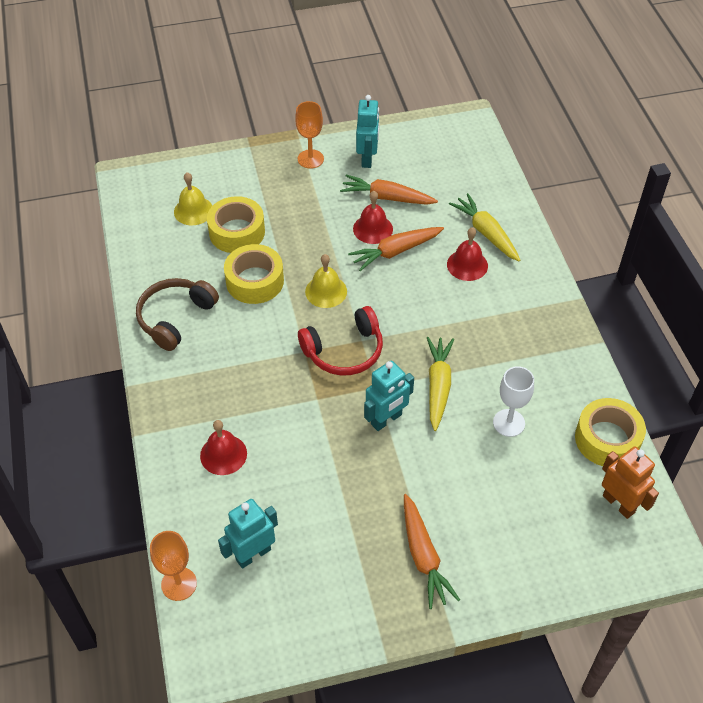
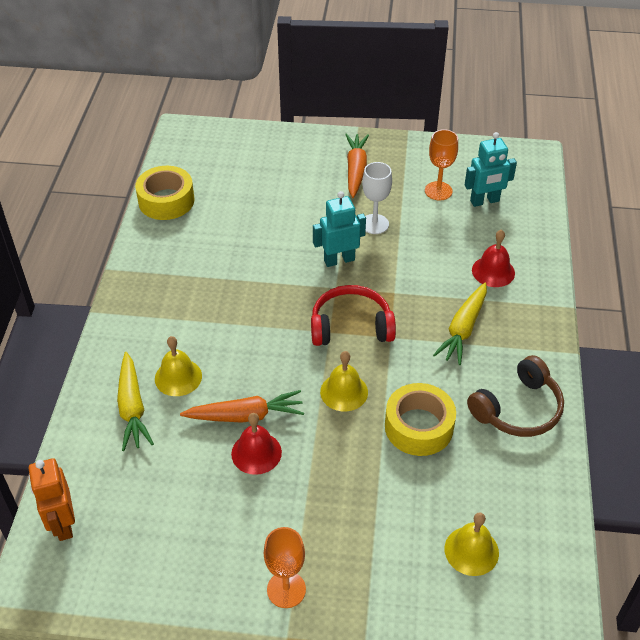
camera: 160 degrees left, 5 degrees down
(179, 584) = (546, 198): orange goblet -> orange goblet (438, 191)
(237, 232) = (422, 499): yellow tape -> none
(367, 158) = (209, 564): turquoise robot -> none
(387, 197) = (216, 491): orange carrot -> none
(438, 386) = (279, 273): yellow carrot -> yellow carrot (463, 329)
(467, 265) = (178, 377): red bell -> yellow bell
(508, 423) = (236, 231): white goblet -> white goblet (374, 224)
(619, 504) = (192, 163): orange robot -> orange robot (63, 524)

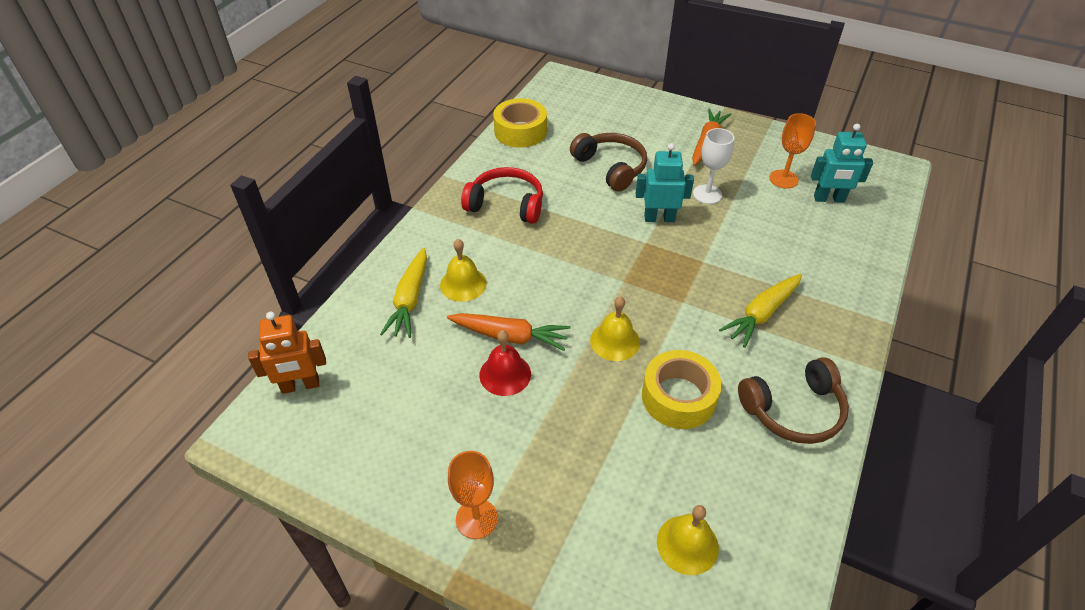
camera: 20 degrees right, 0 degrees up
(63, 524) = (300, 386): orange robot -> orange robot turned 105 degrees counterclockwise
(273, 218) = (611, 167): none -> brown headphones
(351, 326) = (647, 281): red headphones -> red headphones (506, 204)
(493, 271) = (814, 266): red bell -> none

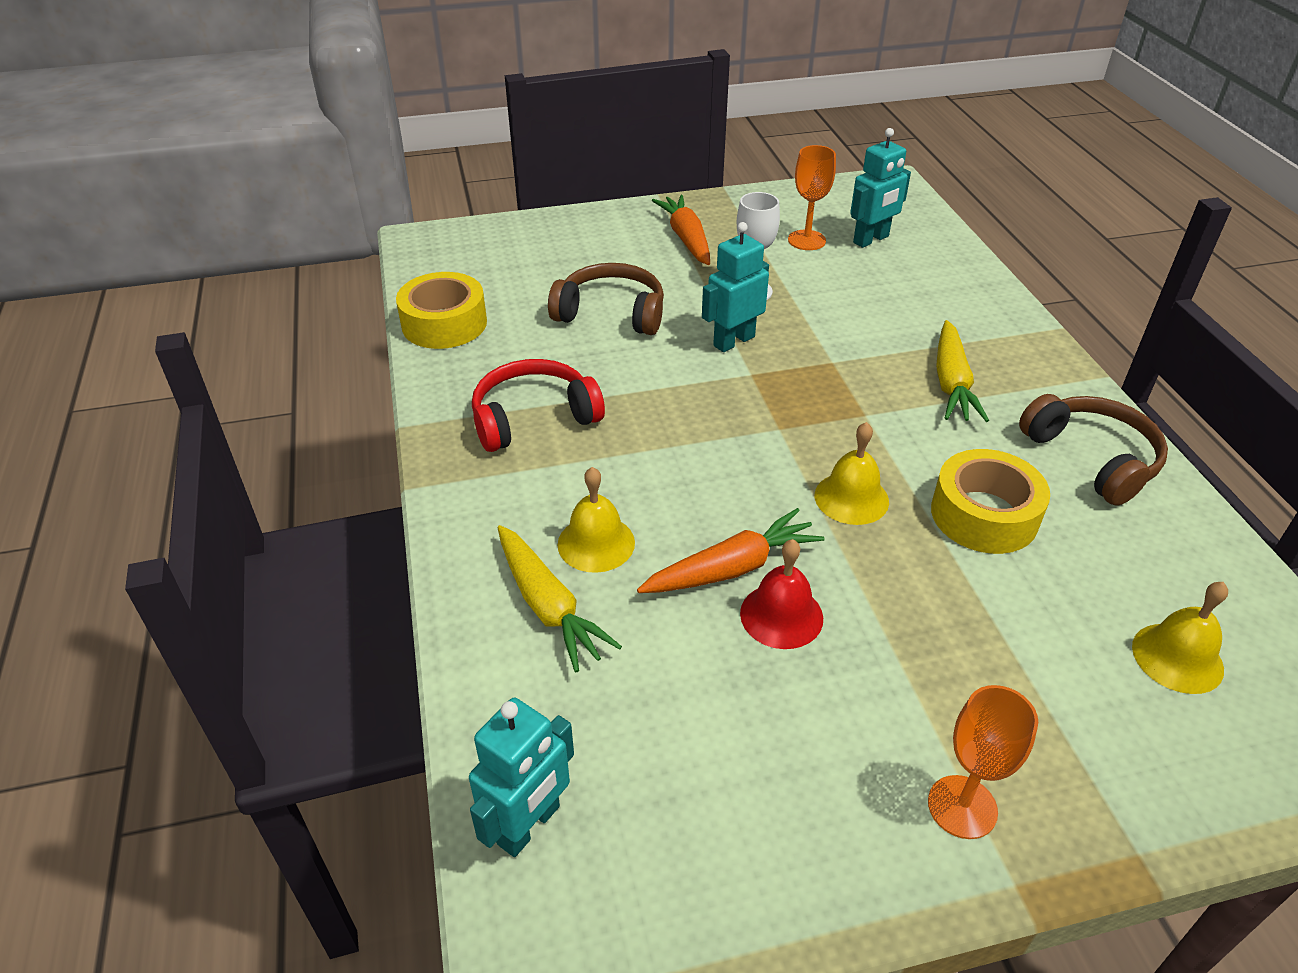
camera: 40 degrees left, 5 degrees down
(300, 386) = (529, 825): orange robot -> turquoise robot
(793, 410) = (1092, 458): brown headphones -> brown headphones turned 60 degrees counterclockwise

